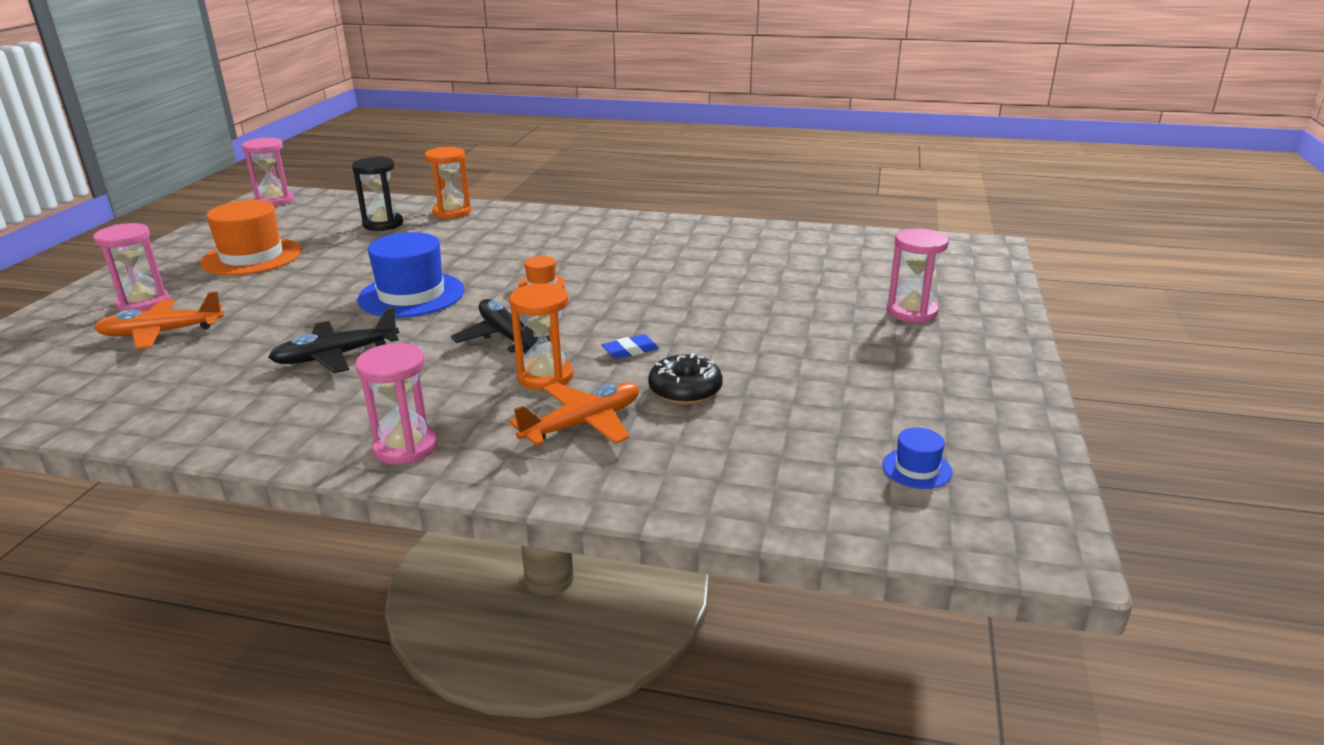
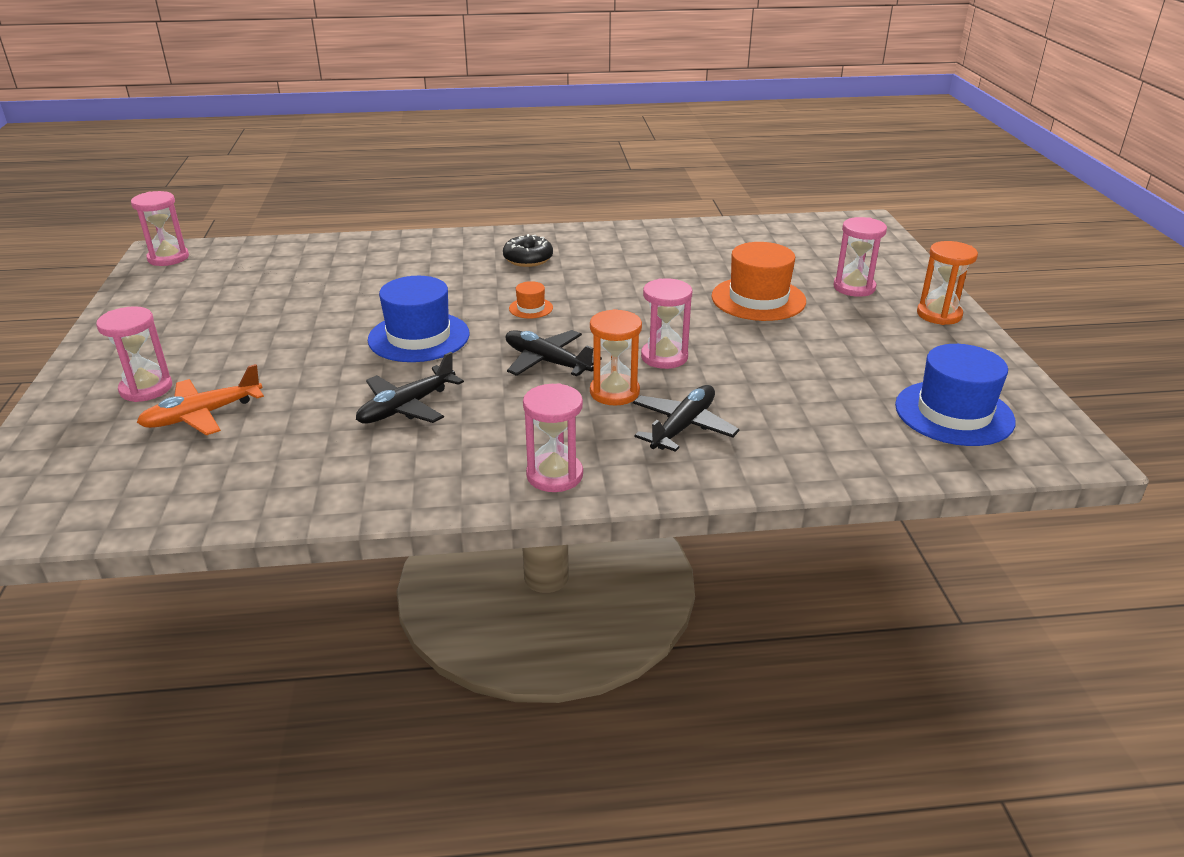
camera: 20 degrees left, 5 degrees up
(252, 257) = (211, 322): orange hat -> orange hat (758, 299)
(383, 224) = (315, 269): black hourglass -> none
(452, 212) = (374, 247): orange hourglass -> orange hourglass (939, 314)
(583, 424) = (683, 427): orange plane -> black plane
(630, 350) = (664, 357): blue eraser -> pink hourglass
(685, 390) = (738, 383): black donut -> black donut (528, 259)
(916, 468) = (954, 413): blue hat -> blue hat, size x2.17

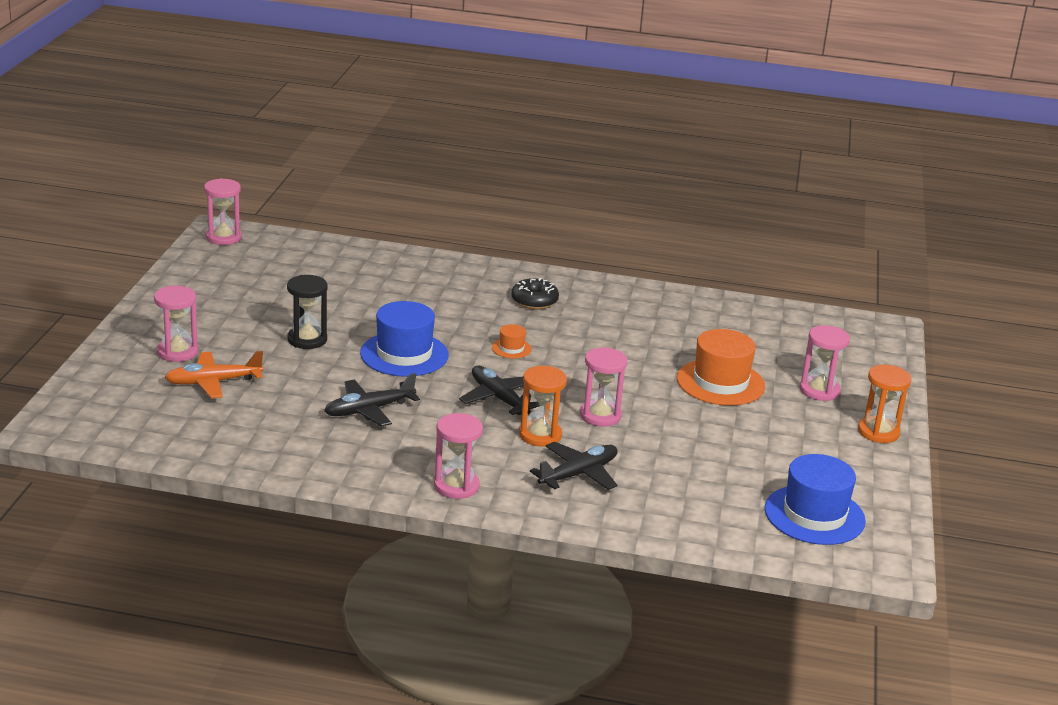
camera: 15 degrees right, 5 degrees down
(301, 343) = (307, 339): none -> black hourglass

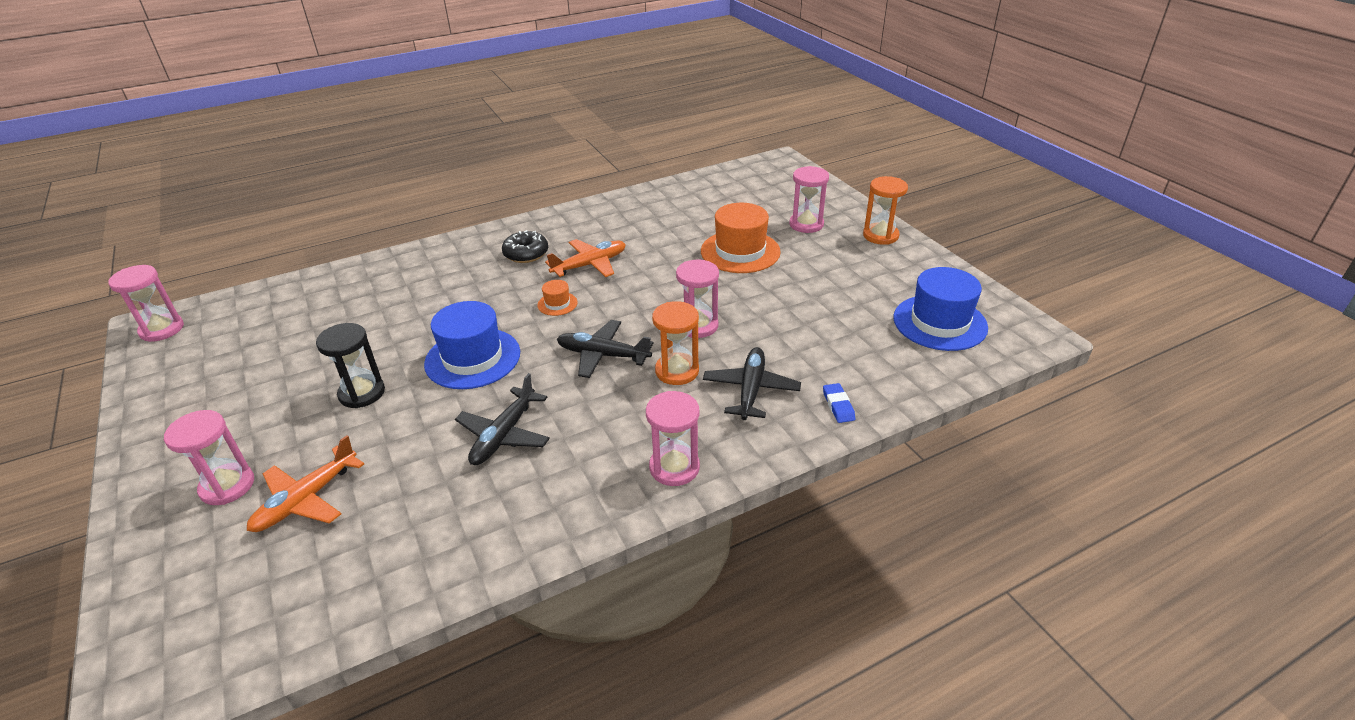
camera: 35 degrees left, 10 degrees up
(575, 333) = (590, 265): none -> orange plane
(631, 517) = (838, 405): none -> blue eraser

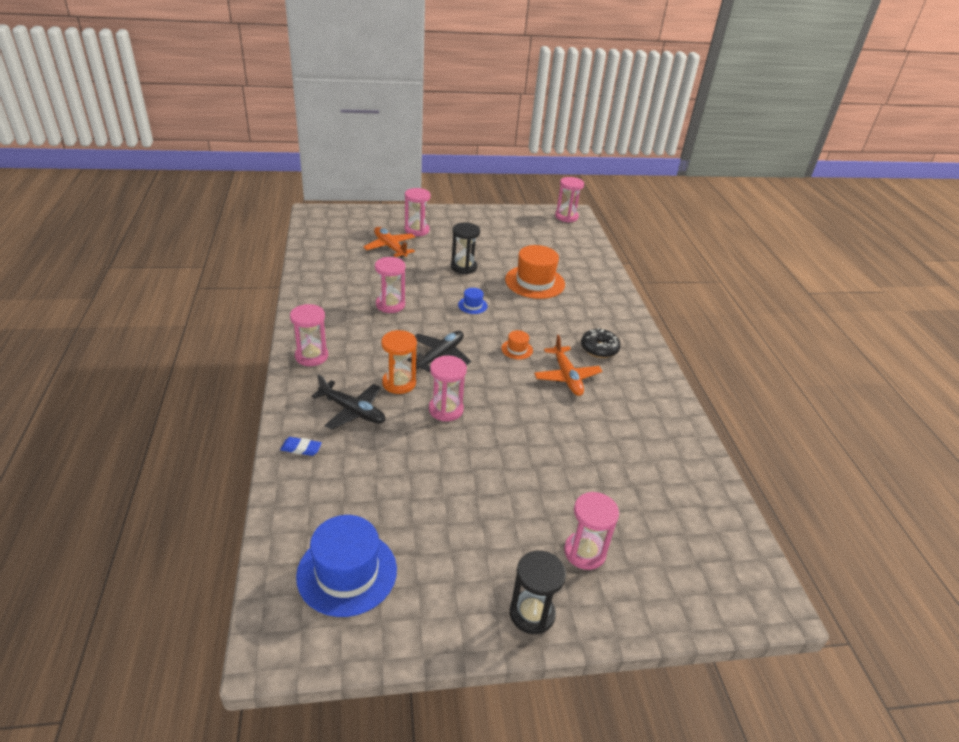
camera: 105 degrees right, 0 degrees up
(472, 358) = (472, 305): blue hat -> blue hat, size x0.46
(504, 435) = (390, 305): black plane -> pink hourglass
(740, 251) = (548, 475): orange hat -> orange hat (535, 282)
(880, 235) = (532, 613): orange hourglass -> black hourglass

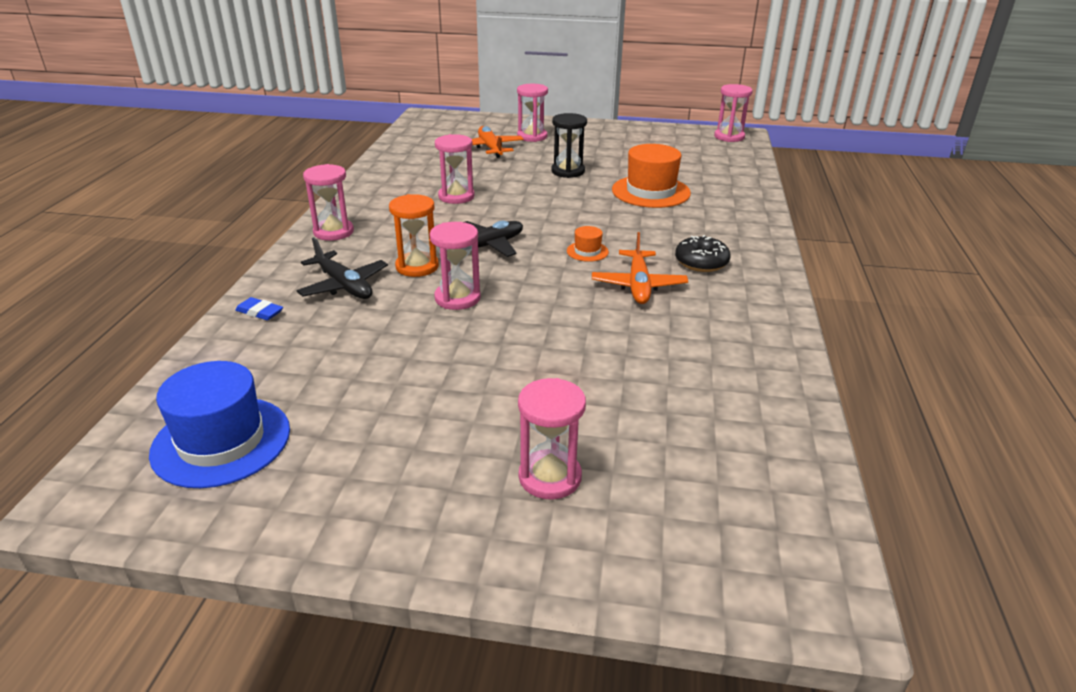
camera: 20 degrees right, 5 degrees down
(472, 305) = (556, 206): blue hat -> none
(532, 613) = (429, 534): black hourglass -> none

